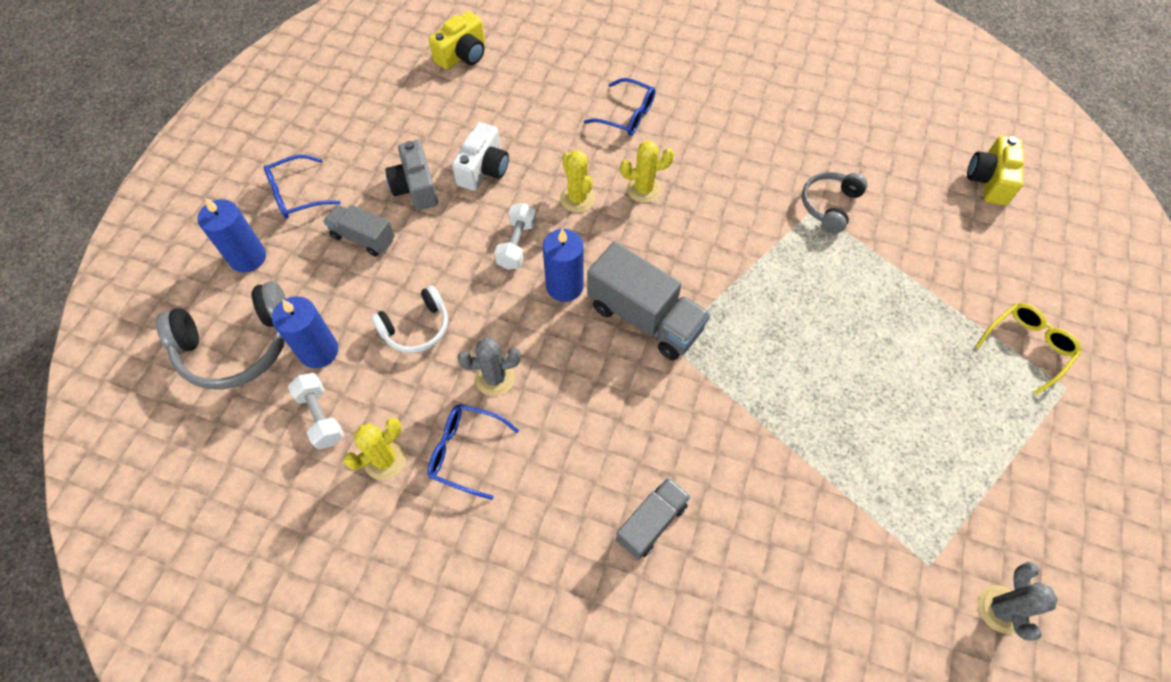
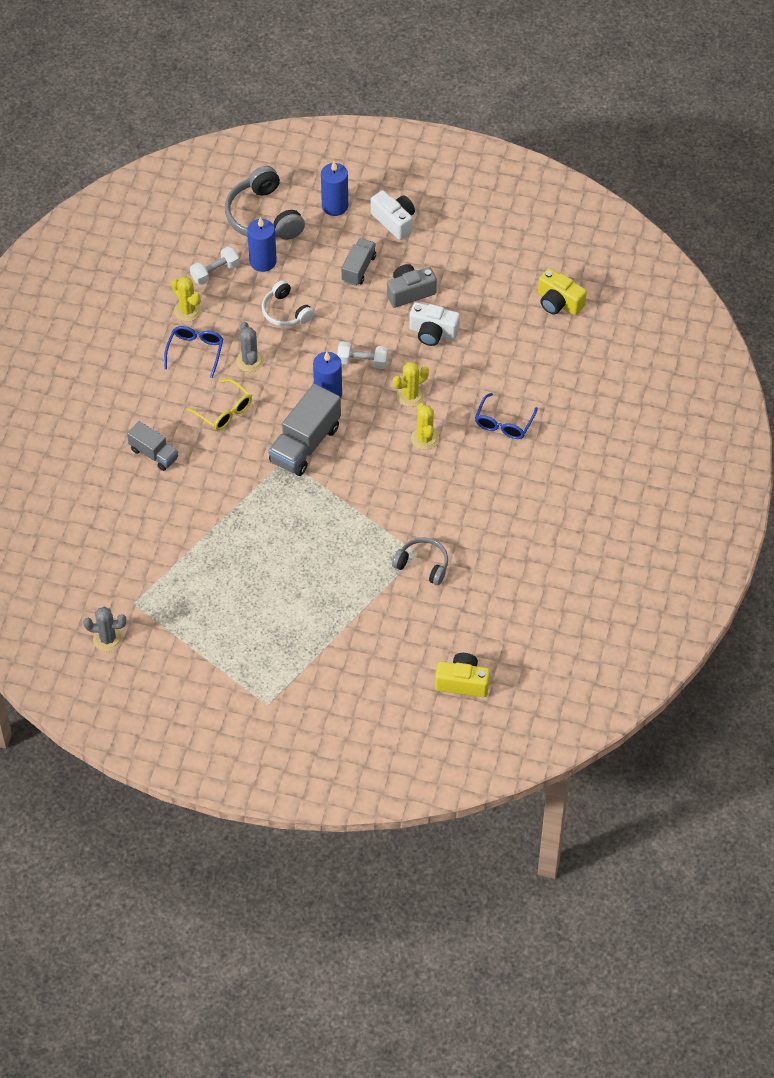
camera: 85 degrees right, 5 degrees down
(296, 195) = (394, 221): blue glasses -> white camera
(1027, 346) = (300, 685): yellow glasses -> yellow glasses (224, 411)

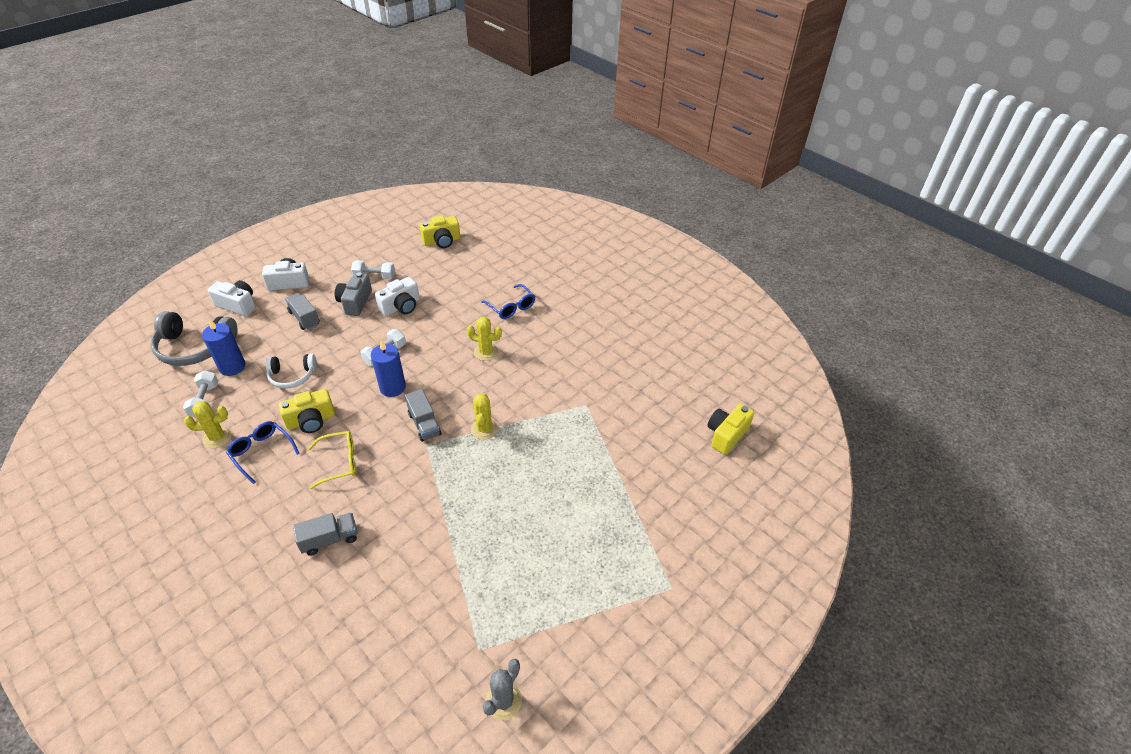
camera: 60 degrees left, 10 degrees down
(250, 361) = (311, 420): grey cactus -> yellow camera
(305, 444) = (424, 424): grey truck -> grey truck, size x0.59
(335, 206) = (238, 305): blue candle -> white camera
(410, 395) = (441, 342): yellow cactus -> yellow cactus (484, 429)
(422, 565) = (598, 407): grey headphones -> none
(457, 282) = (375, 277): none -> white dumbbell

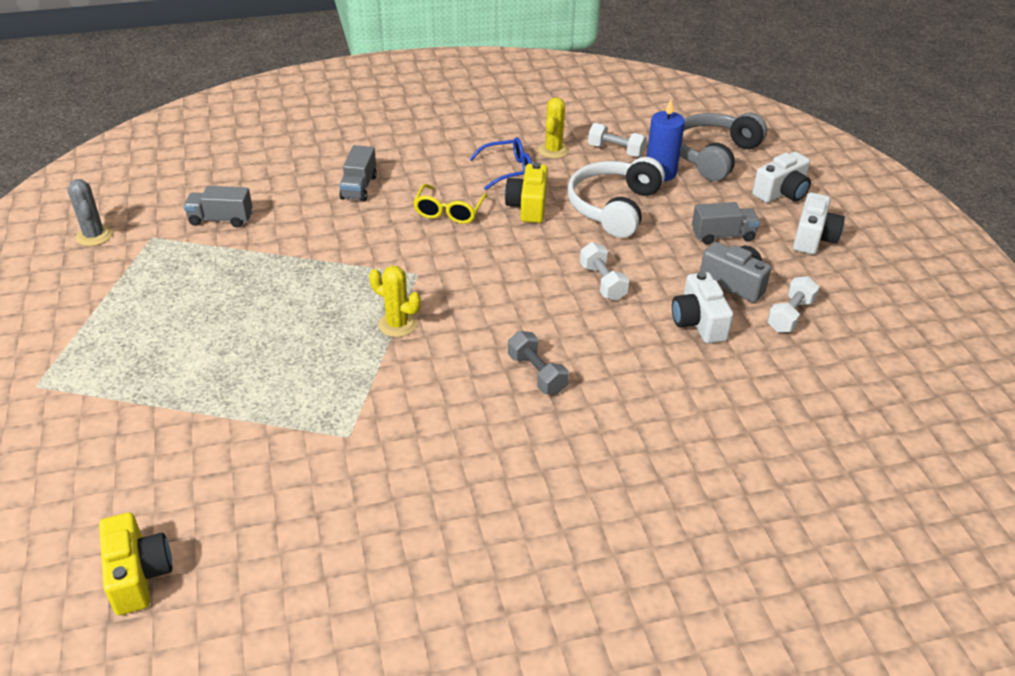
camera: 120 degrees right, 5 degrees down
(292, 376) = (614, 207): white headphones -> white headphones, size x1.64
(392, 387) = (534, 273): blue candle -> none
(424, 424) = (450, 280): grey truck -> grey truck (221, 219)
(442, 241) = (865, 418): yellow camera -> none
(486, 352) = (537, 374): yellow cactus -> grey dumbbell
(511, 307) = (623, 440): blue glasses -> none

